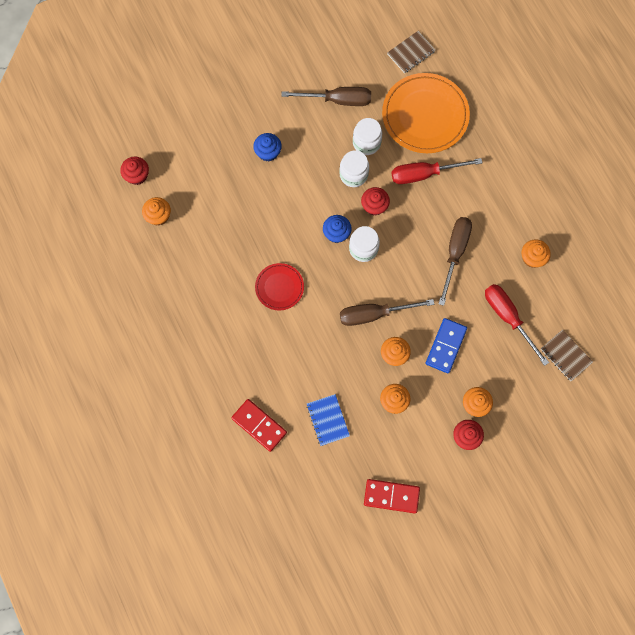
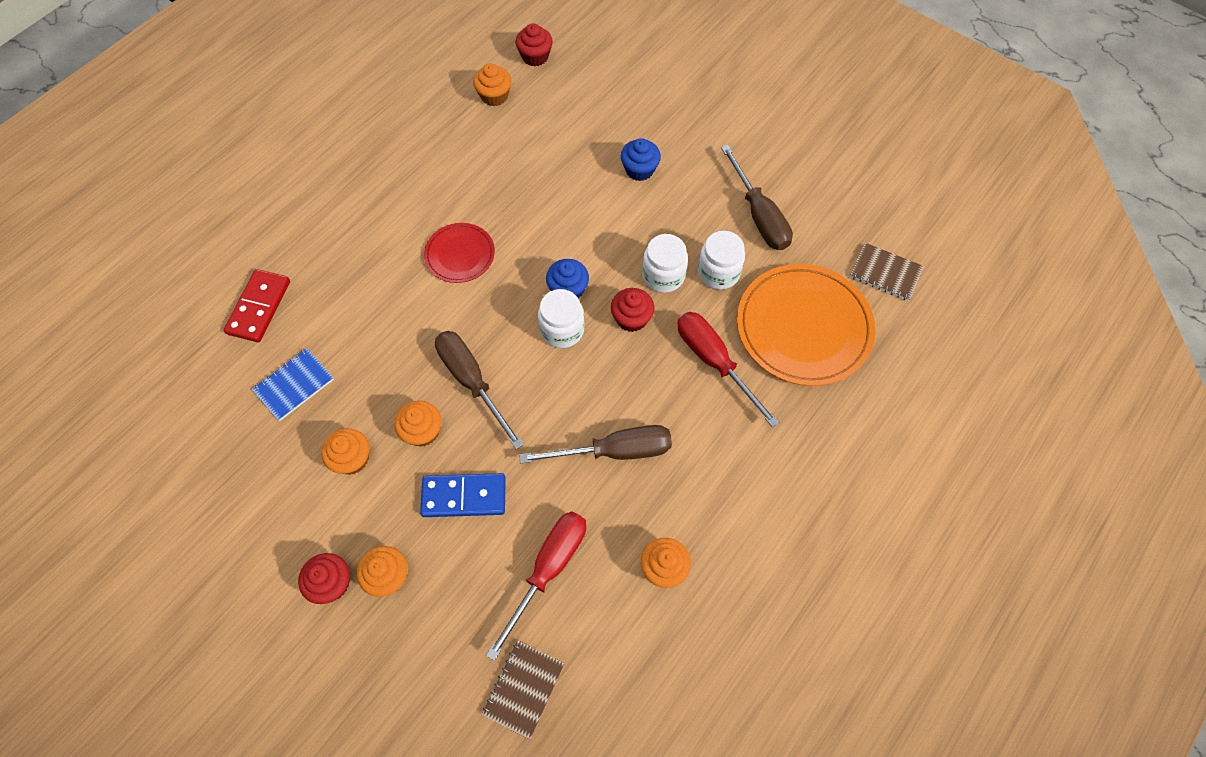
camera: 65 degrees right, 10 degrees down
(391, 496) = (206, 513): red domino -> none

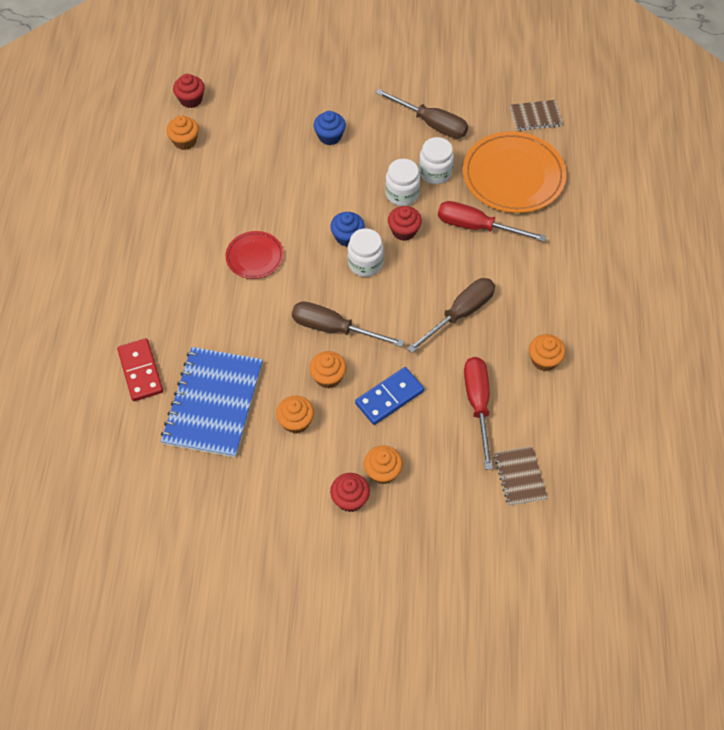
camera: 35 degrees left, 5 degrees down
(294, 385) = (213, 403): blue notebook -> blue notebook, size x1.98

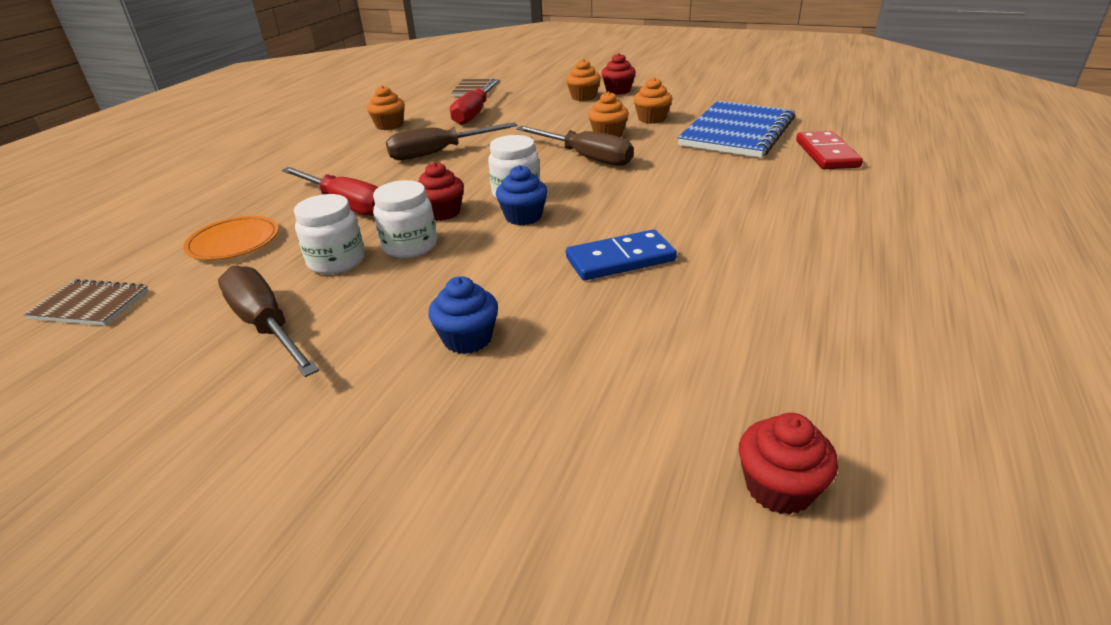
camera: 160 degrees left, 25 degrees down
(185, 141) = (789, 386): orange cupcake -> none
(254, 257) = (667, 215): red plate -> none
(389, 397) = (553, 122): blue domino -> blue domino (620, 259)
(513, 176) = (234, 242): orange plate -> orange plate, size x0.54

